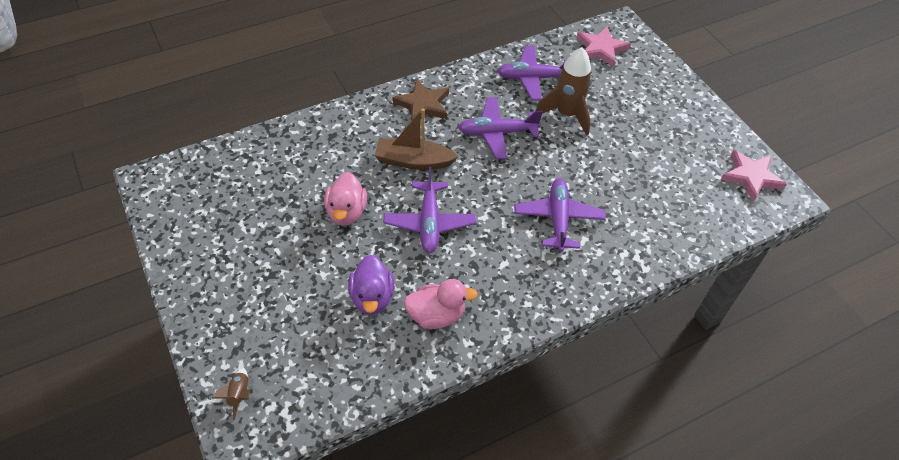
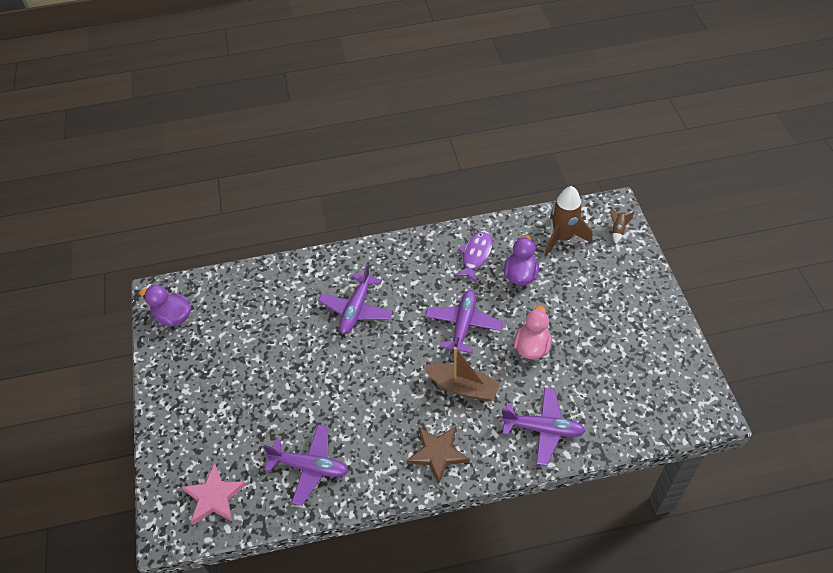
camera: 160 degrees left, 0 degrees up
(436, 315) = (476, 255): pink duck -> purple fish
(497, 133) = (374, 403): purple plane -> purple plane (543, 429)
(566, 114) = (298, 413): brown rocket -> brown rocket (562, 238)
(751, 177) = (173, 317): pink star -> purple duck

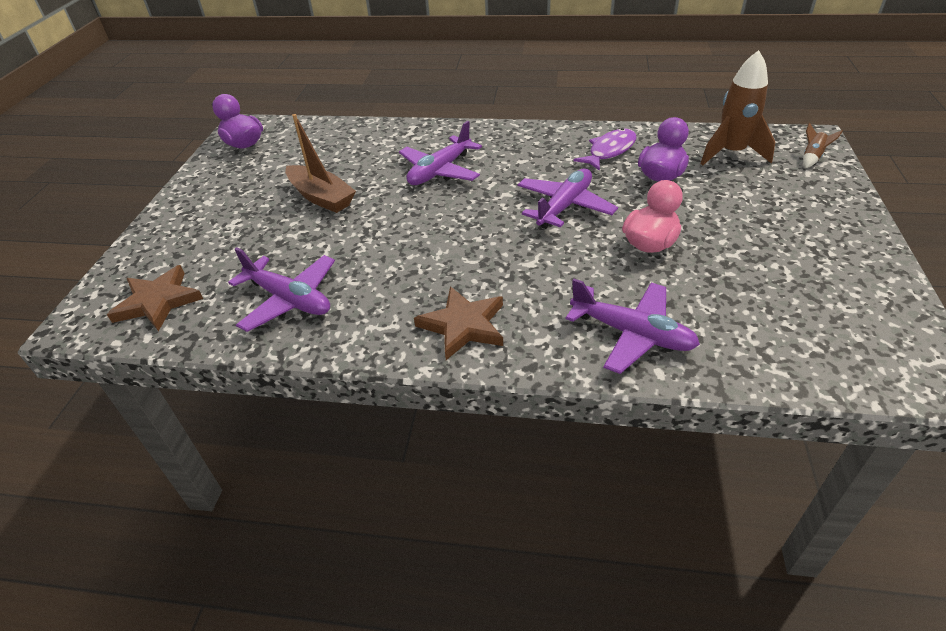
camera: 20 degrees right, 10 degrees down
(214, 497) = (158, 301): pink star -> brown star
(463, 387) = (534, 264): brown boat -> brown boat (321, 197)

